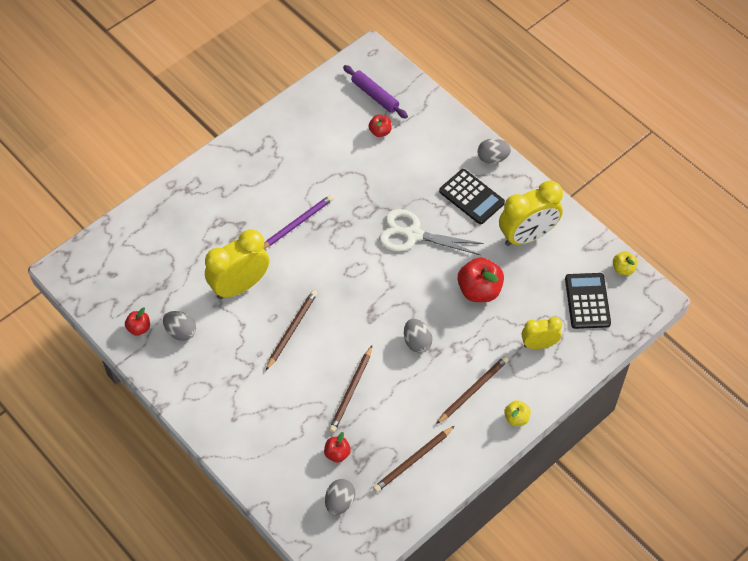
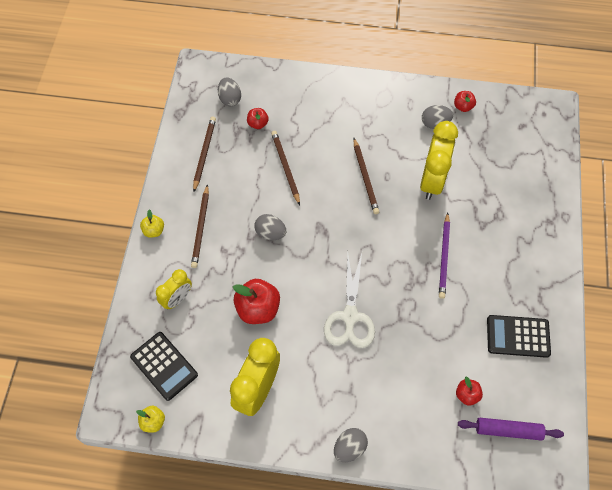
camera: 140 degrees right, 5 degrees up
(413, 234) = (350, 317): white scissors -> white scissors turned 120 degrees clockwise
(471, 197) = (334, 391): black calculator -> black calculator (518, 336)

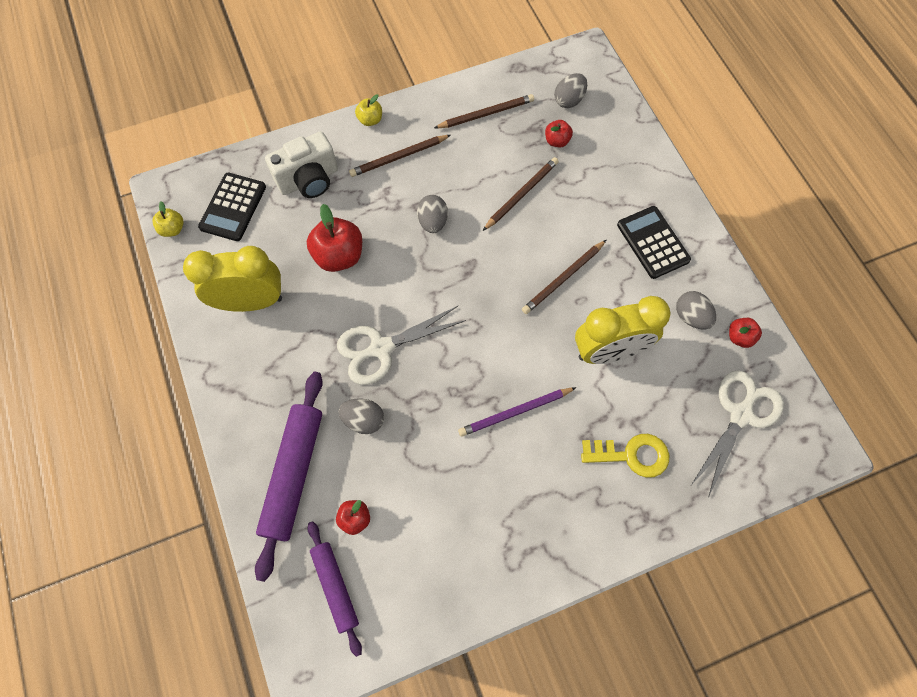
camera: 60 degrees right, 5 degrees up
(177, 299) = (309, 180): yellow clock -> white camera
(349, 448) = (231, 422): grey egg -> grey egg (364, 420)
(413, 421) = (294, 474): none -> purple rolling pin
(507, 207) = (631, 455): none -> yellow key
(512, 135) = (740, 414): none -> white scissors
(518, 336) = (461, 546): black calculator -> black calculator (653, 242)

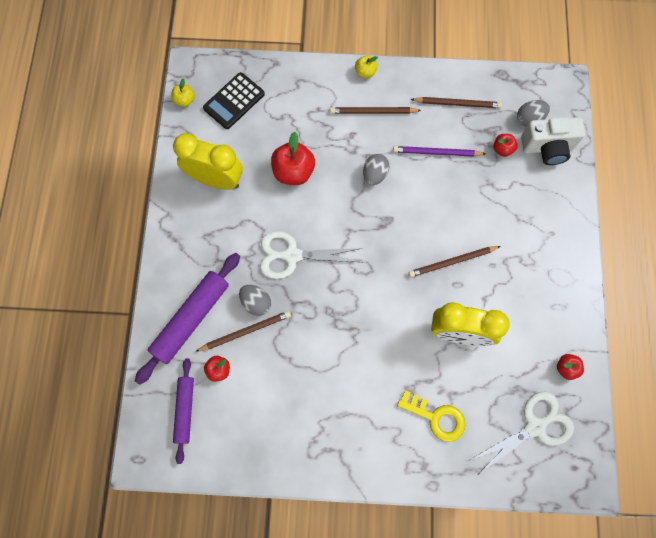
camera: 25 degrees right, 5 degrees up
(309, 180) = (298, 102): white camera -> white camera (547, 148)
(515, 412) = (366, 347): purple pencil -> purple pencil (436, 153)
(521, 194) = (453, 181): brown pencil -> brown pencil (245, 331)
(653, 242) = (537, 264): black calculator -> none
(691, 317) = (536, 335): grey egg -> none

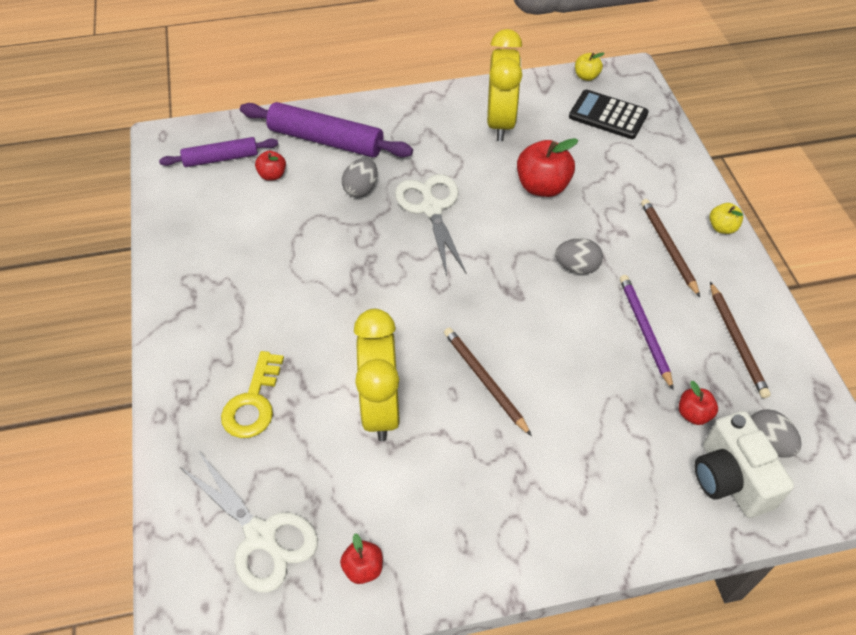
camera: 75 degrees right, 20 degrees down
(245, 331) = (323, 187): brown pencil -> none

